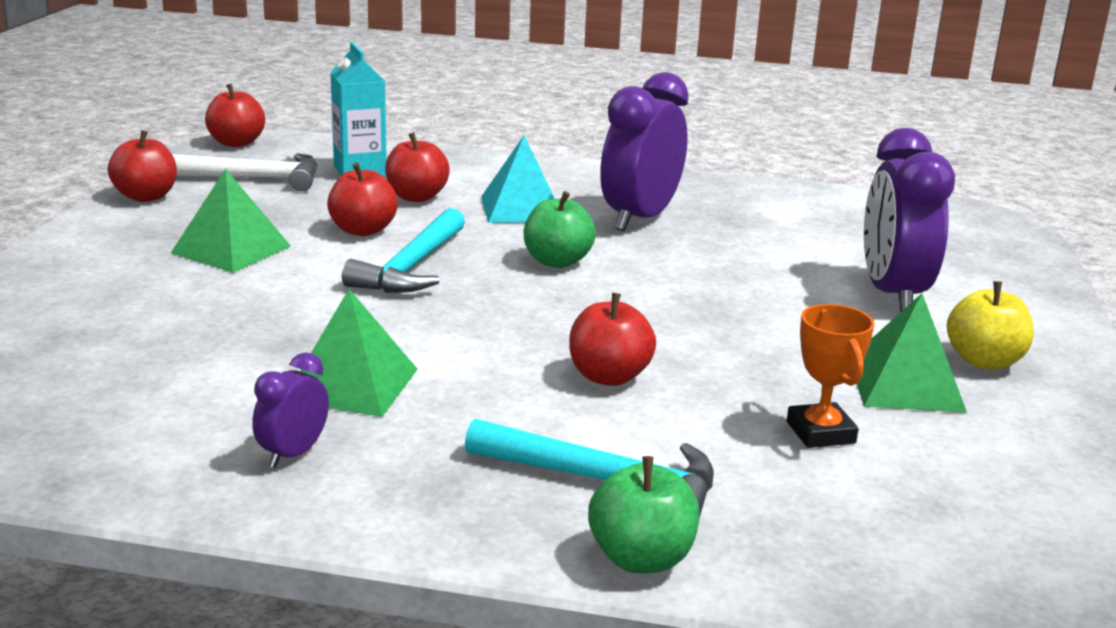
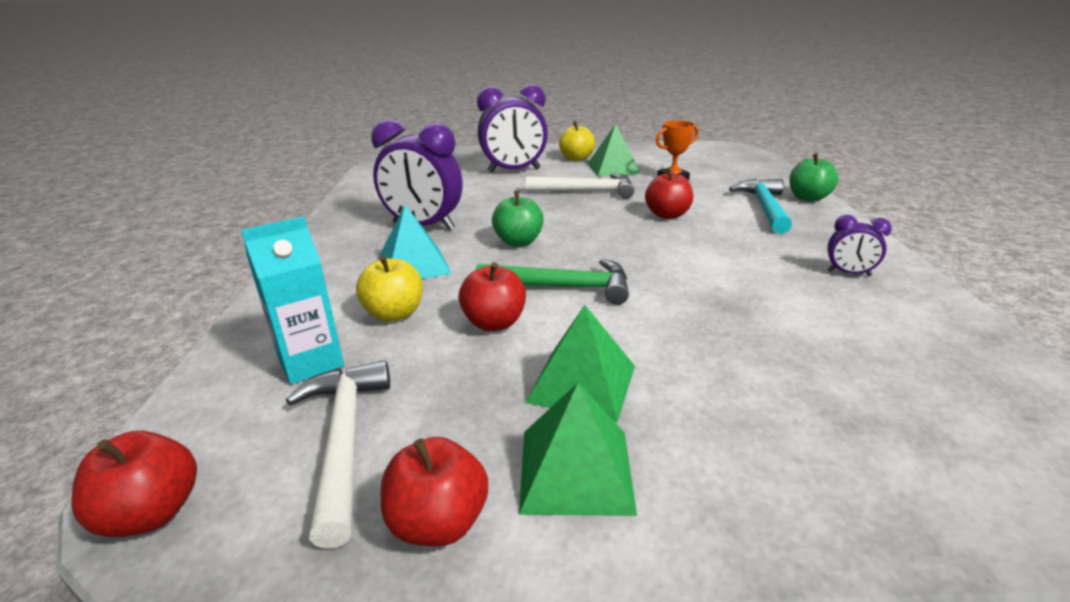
camera: 100 degrees left, 5 degrees up
(352, 384) = (757, 273): green pyramid -> green pyramid (576, 470)
(412, 267) = (563, 287): turquoise hammer -> green hammer
(416, 197) = (394, 314): red apple -> yellow apple
(757, 335) = (586, 191): none -> white hammer

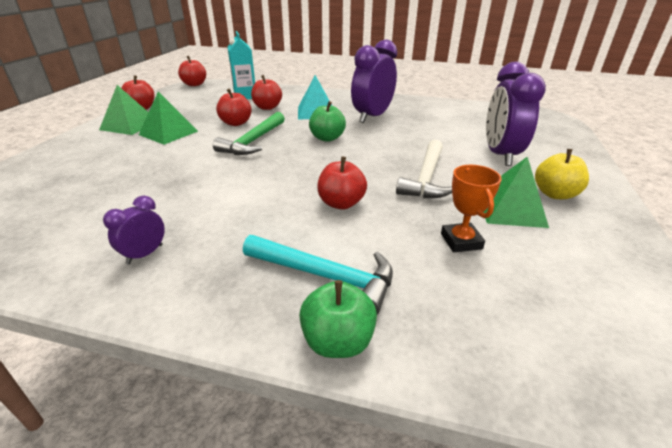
camera: 105 degrees right, 5 degrees up
(343, 440) = (193, 100): white hammer -> none
(394, 314) = (267, 107): yellow apple -> red apple

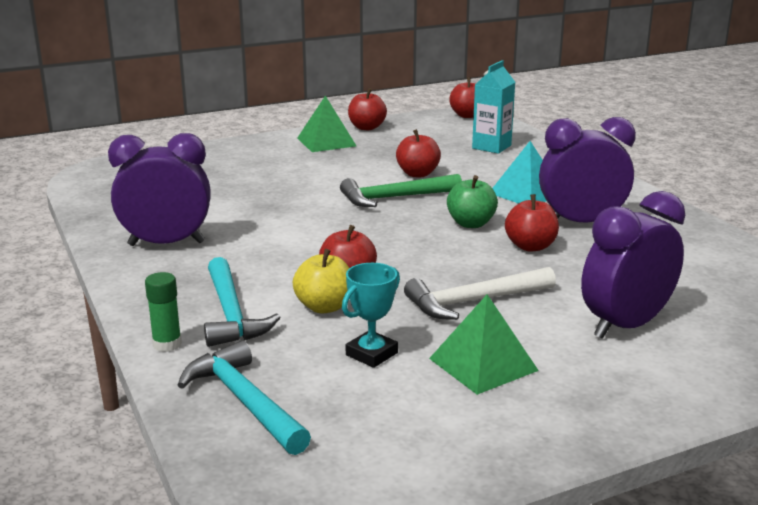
camera: 50 degrees right, 10 degrees down
(145, 254) = (166, 244): purple clock -> purple clock, size x2.08
(168, 133) = (342, 161): green pyramid -> none
(267, 107) = (486, 168): red apple -> red apple (530, 246)
(337, 341) = (167, 344): green apple -> green glue stick
(461, 241) = (371, 354): orange trophy -> turquoise trophy
(490, 338) = (244, 401): none -> turquoise hammer
(555, 194) = (572, 383): yellow apple -> yellow apple (324, 307)

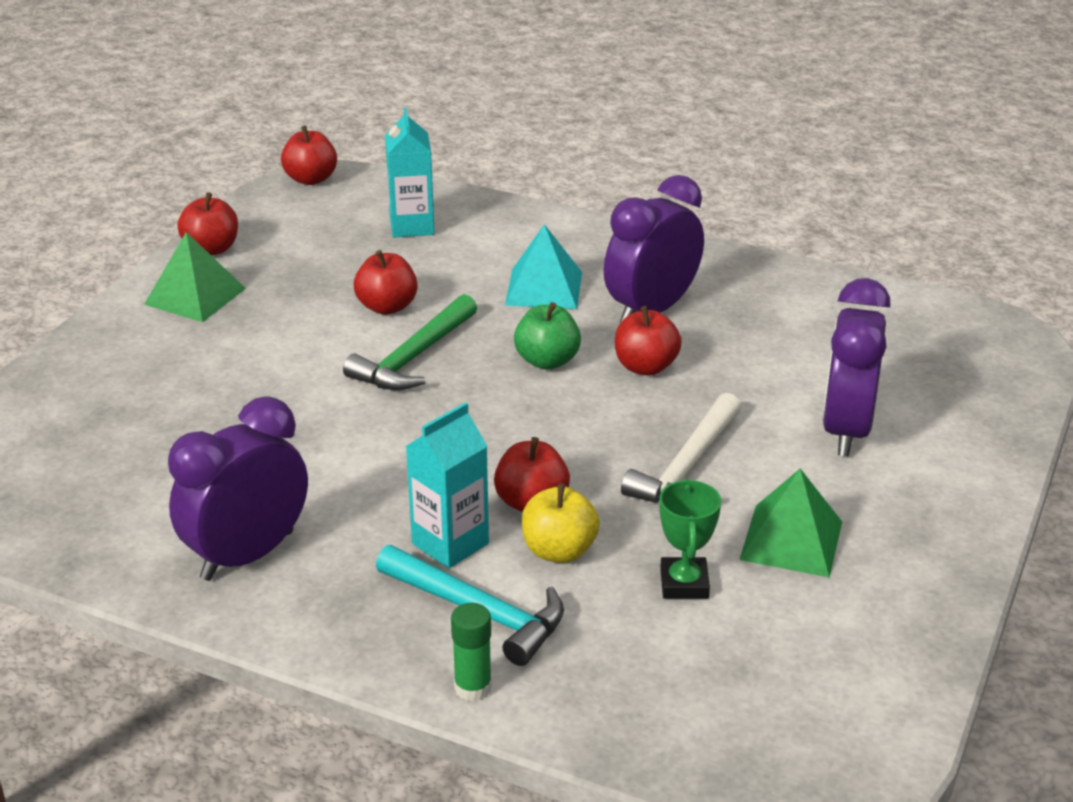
camera: 40 degrees left, 10 degrees up
(244, 401) = (651, 706): turquoise hammer -> none
(271, 279) = (450, 543): none -> turquoise carton
(371, 354) = (684, 583): turquoise trophy -> green trophy

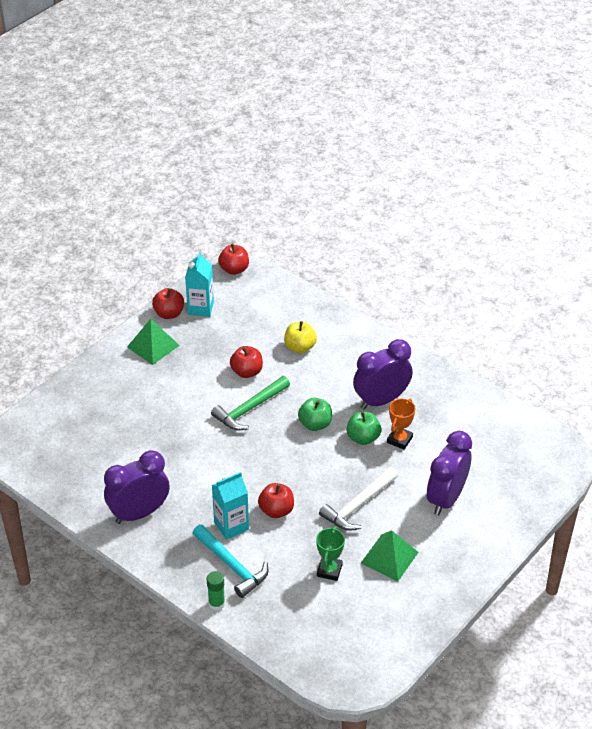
camera: 15 degrees right, 10 degrees up
(412, 226) = (277, 316): turquoise carton -> turquoise carton (200, 308)
(543, 288) = (331, 374): turquoise pyramid -> none
(559, 551) = (279, 540): yellow apple -> yellow apple (300, 347)
(645, 367) = (363, 438): red apple -> green apple
(713, 359) = (399, 440): none -> orange trophy

